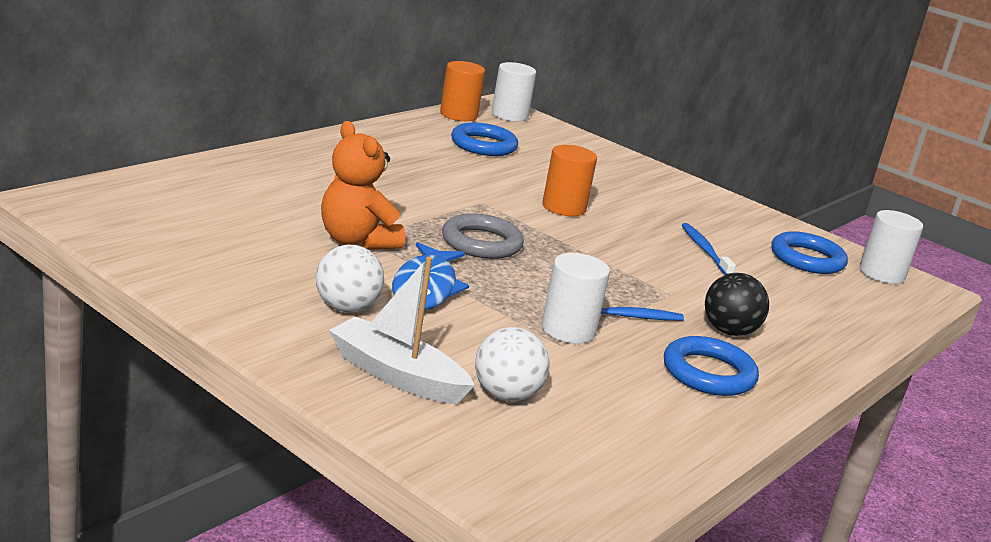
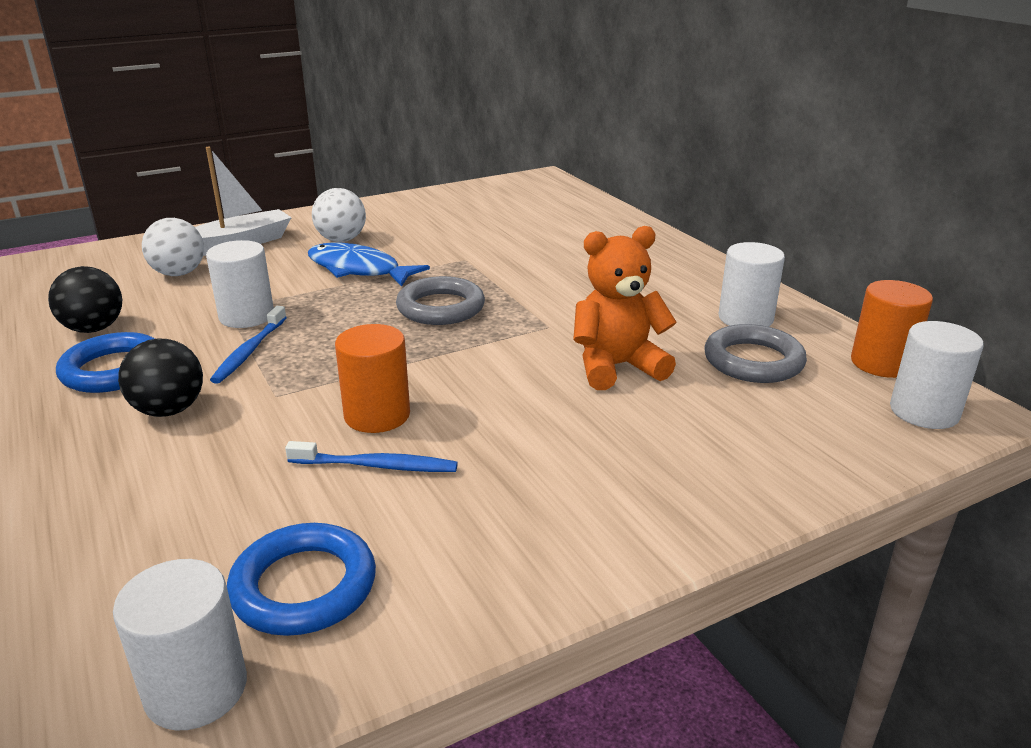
camera: 115 degrees right, 5 degrees up
(357, 241) = (457, 255): orange teddy bear -> orange teddy bear (617, 367)
(420, 140) = (745, 318): none -> white cylinder
(483, 145) = (753, 361): blue ring -> grey ring
(564, 207) = (534, 378): orange cylinder -> orange cylinder (377, 415)
(660, 409) = (94, 329): none -> black ball

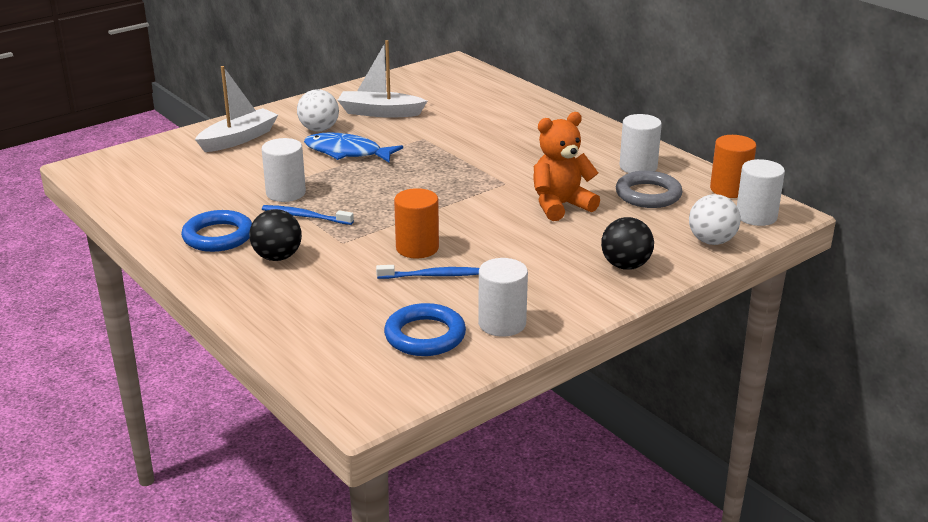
camera: 10 degrees left, 0 degrees up
(94, 329) = (179, 211): black ball -> black ball (625, 266)
(179, 273) = (209, 166): white ball -> white ball (711, 241)
(196, 689) = (396, 381): white cylinder -> white cylinder (502, 323)
(249, 351) = (305, 216): blue toothbrush -> blue toothbrush turned 105 degrees clockwise
(426, 225) = (380, 112): none -> white boat
(440, 307) = (423, 176): grey ring -> none

